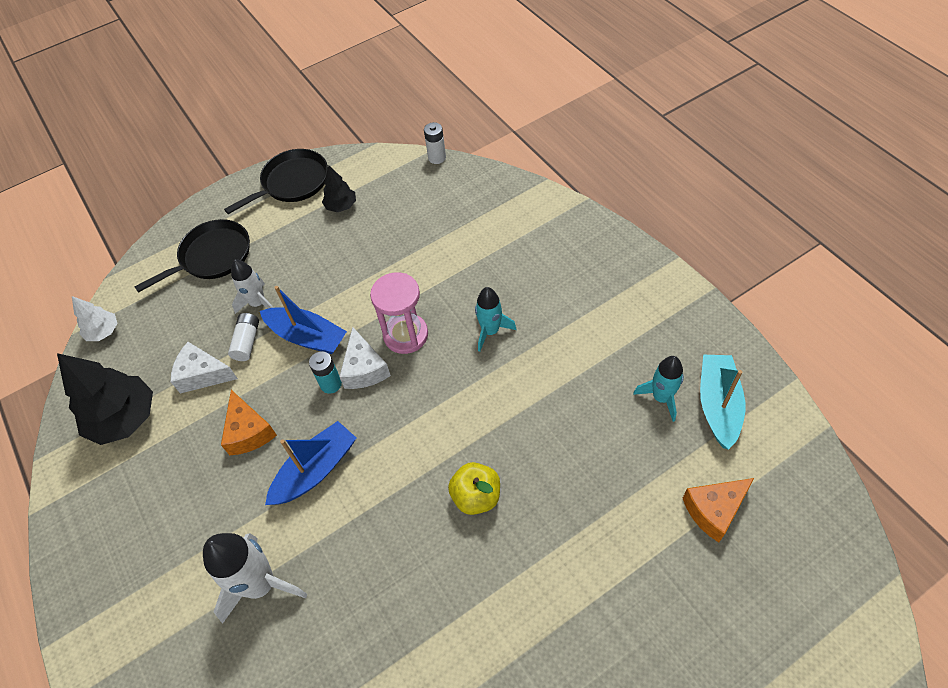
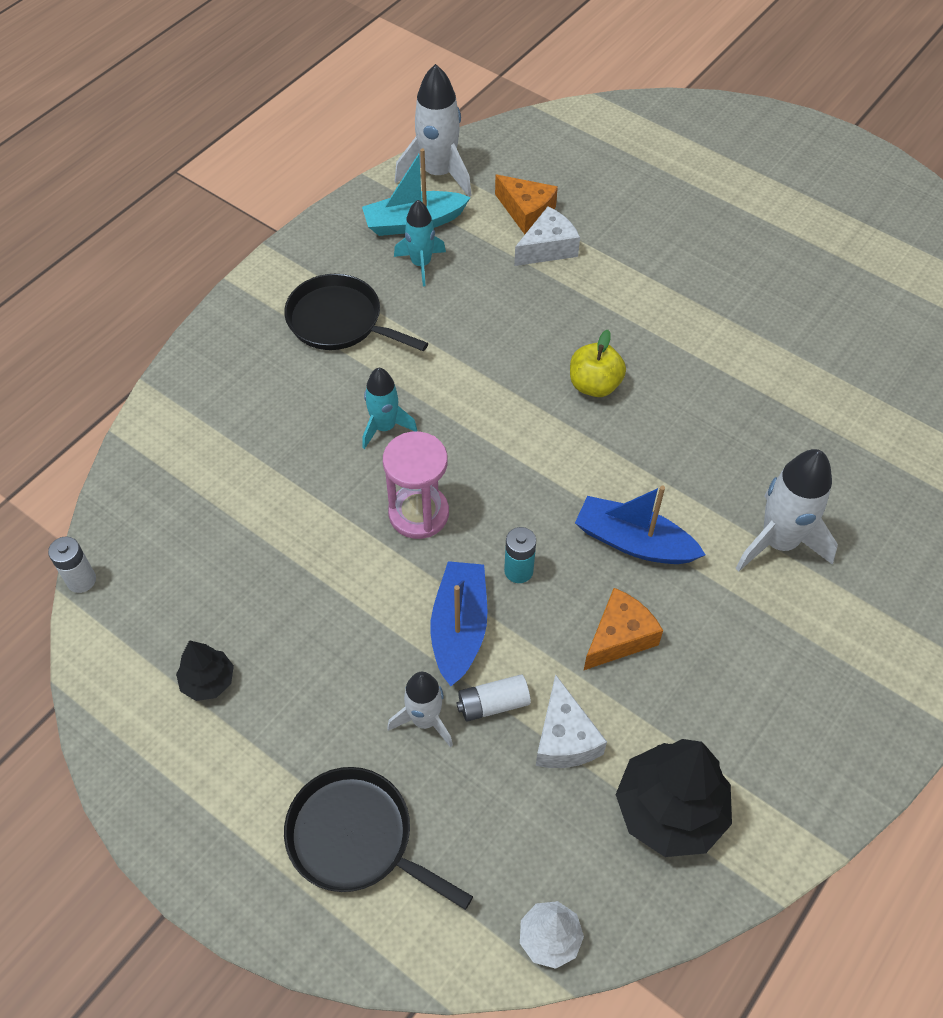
camera: 115 degrees left, 0 degrees up
(292, 183) = (167, 782): black pan -> black pan (339, 321)
(364, 369) = (483, 541): white cheese -> white cheese (547, 248)
(786, 443) = (438, 174): none -> white rocket

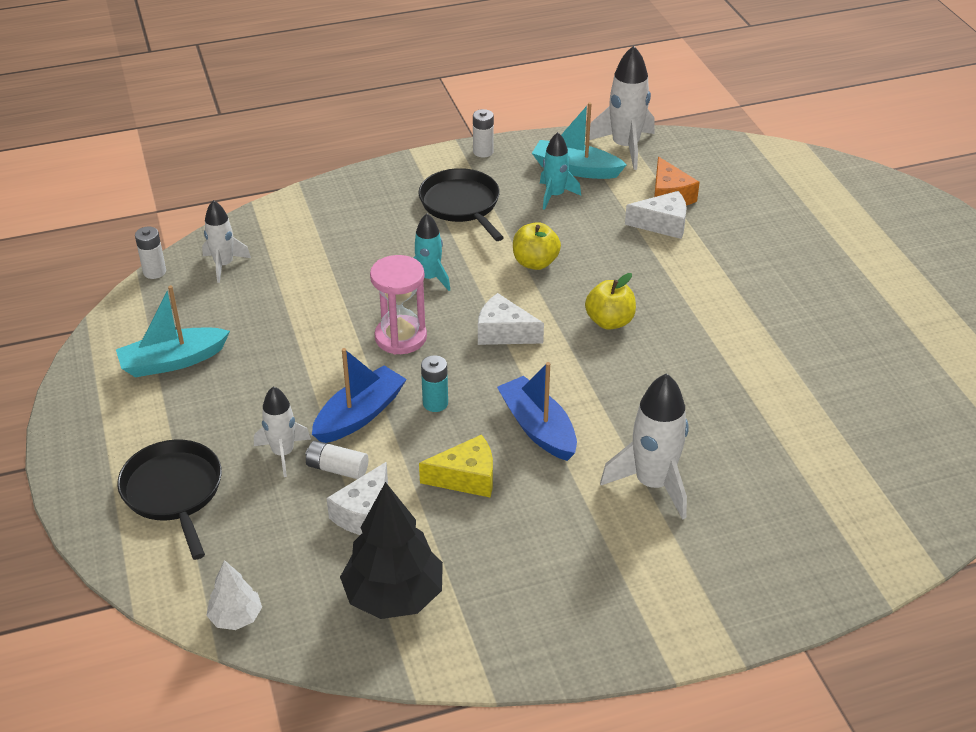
camera: 35 degrees right, 15 degrees down
(153, 528) = (224, 265): none -> white rocket
(208, 681) = (173, 361): black tree -> turquoise boat
(305, 245) = (483, 152): none -> white battery
(470, 354) = (535, 262): none -> yellow apple
(511, 452) = (504, 333): none -> white cheese
(619, 637) = (466, 478): orange cheese -> yellow cheese

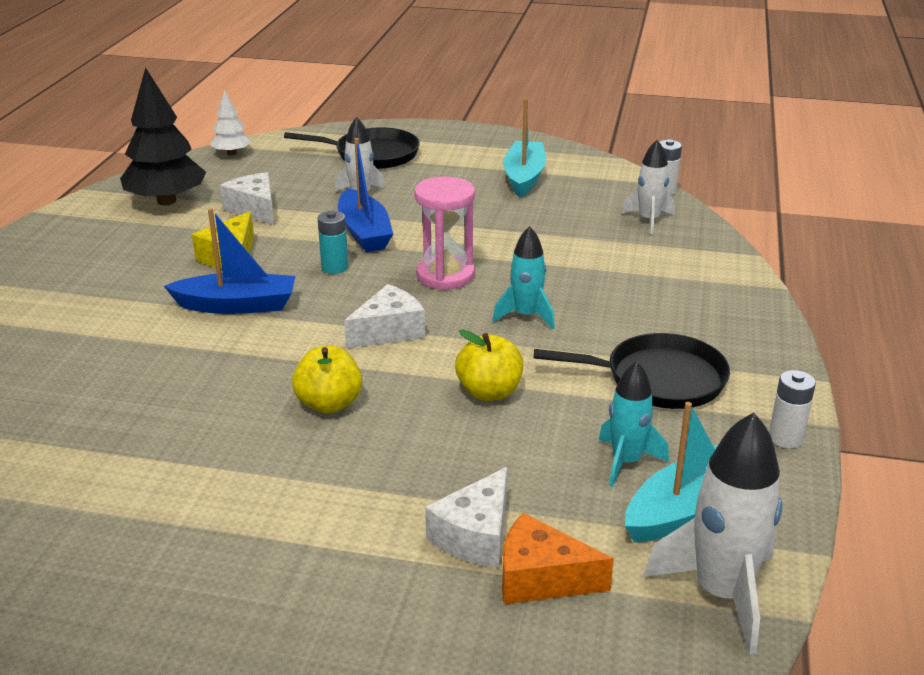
camera: 120 degrees right, 10 degrees down
(337, 469) = (315, 210): white battery -> none
(652, 484) = (90, 338): white rocket -> none

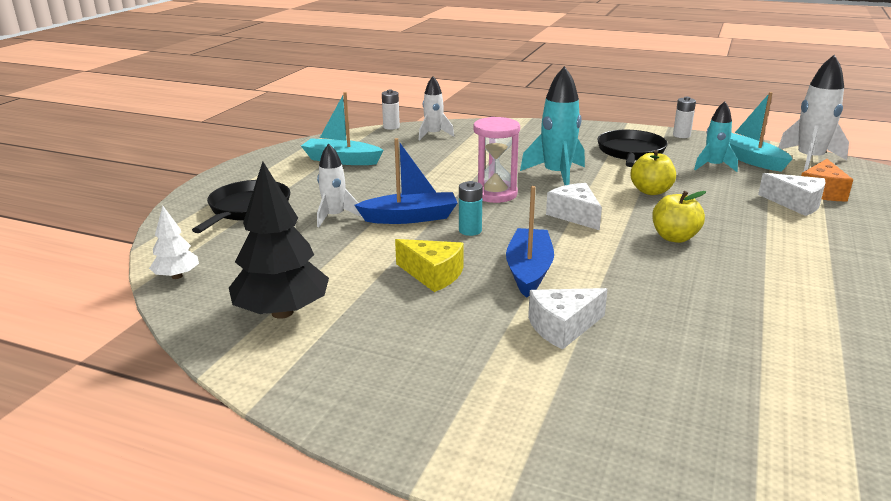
camera: 80 degrees left, 5 degrees down
(254, 209) = (335, 263): white cheese -> white cheese (563, 327)
(526, 316) = (557, 175): turquoise rocket -> turquoise rocket, size x1.59

